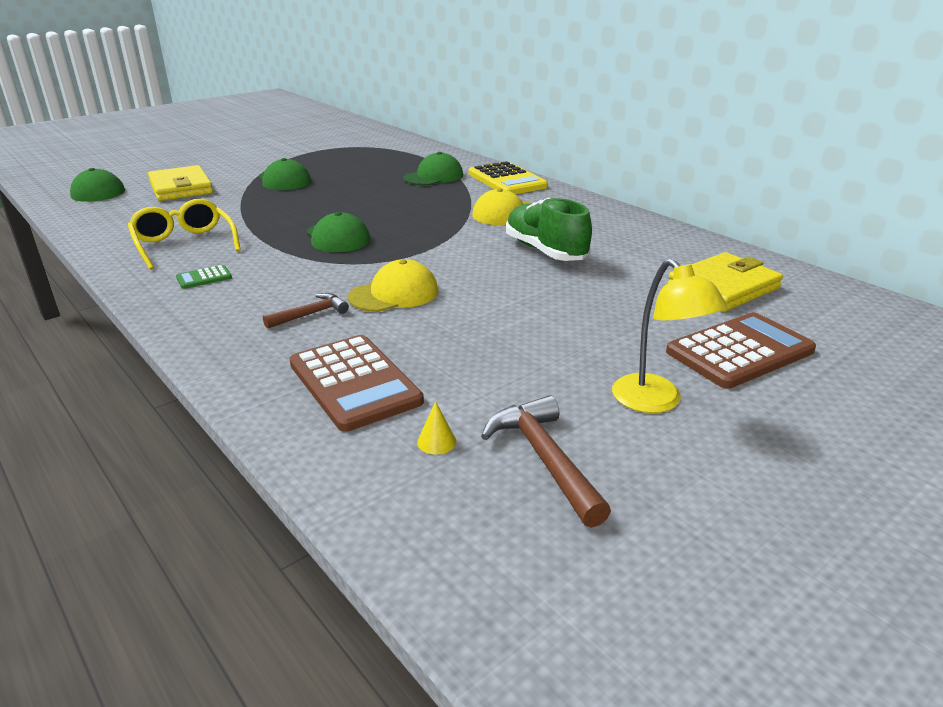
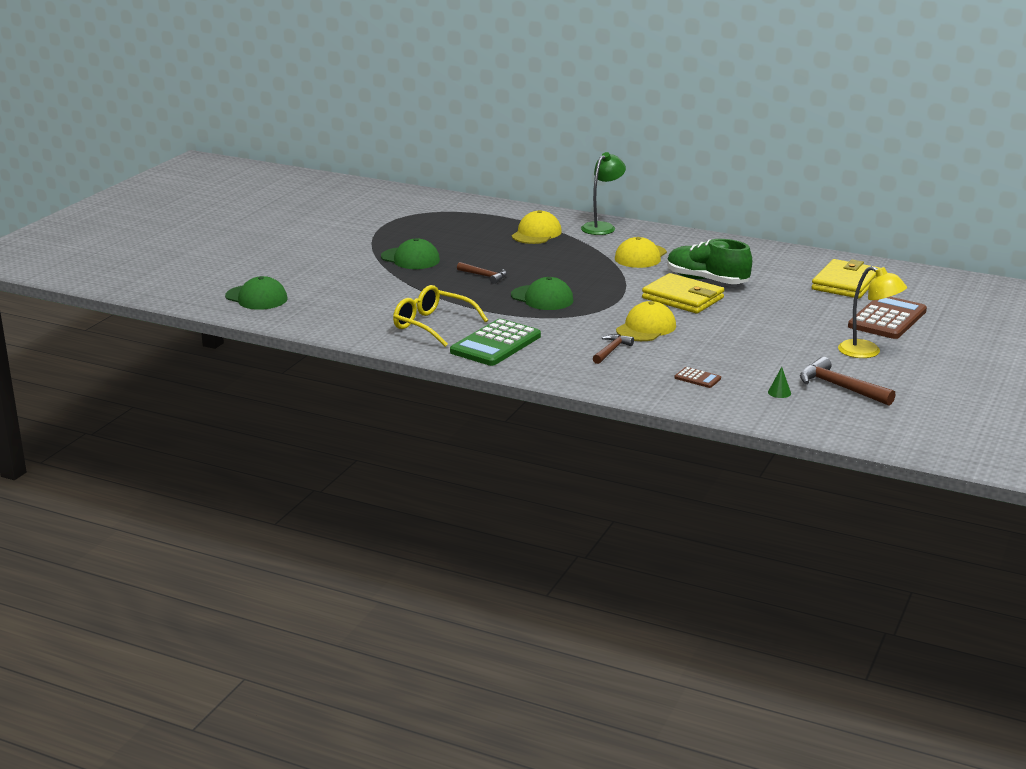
camera: 25 degrees left, 5 degrees down
(181, 188) = (330, 282): yellow wallet -> yellow wallet (683, 298)
(204, 278) = (496, 344): green calculator -> green calculator, size x2.23
(320, 206) = (484, 276): none -> brown hammer
(354, 383) = (697, 378): brown calculator -> brown calculator, size x0.45
(434, 177) = (536, 234): green cap -> yellow cap
(436, 441) = (779, 392): yellow cone -> green cone
(507, 180) = (602, 227): yellow calculator -> green lamp

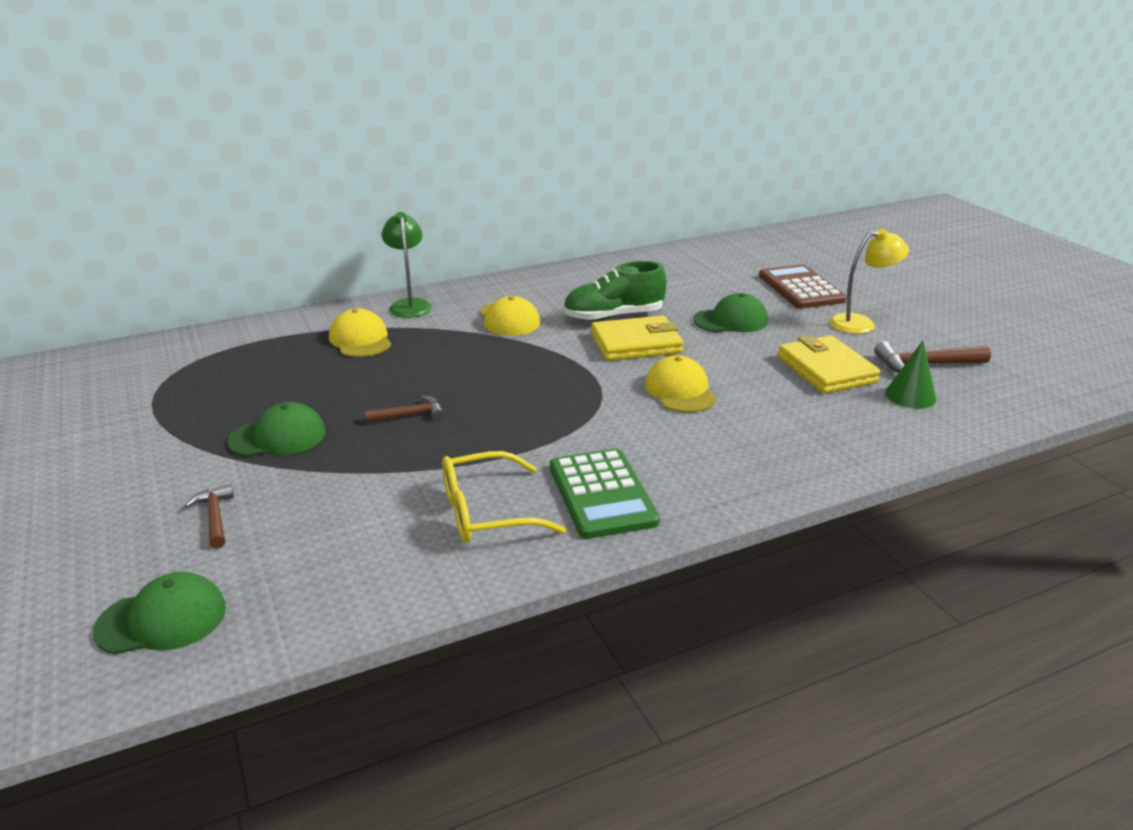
camera: 50 degrees left, 5 degrees up
(542, 298) = (523, 409): green cap -> green cap (731, 320)
(611, 350) = (711, 433): brown hammer -> brown hammer (215, 517)
(697, 378) = (834, 419): brown calculator -> none
(779, 392) = (910, 396): green cone -> green cone, size x1.84
(845, 283) = (707, 272): yellow wallet -> yellow wallet (826, 369)

